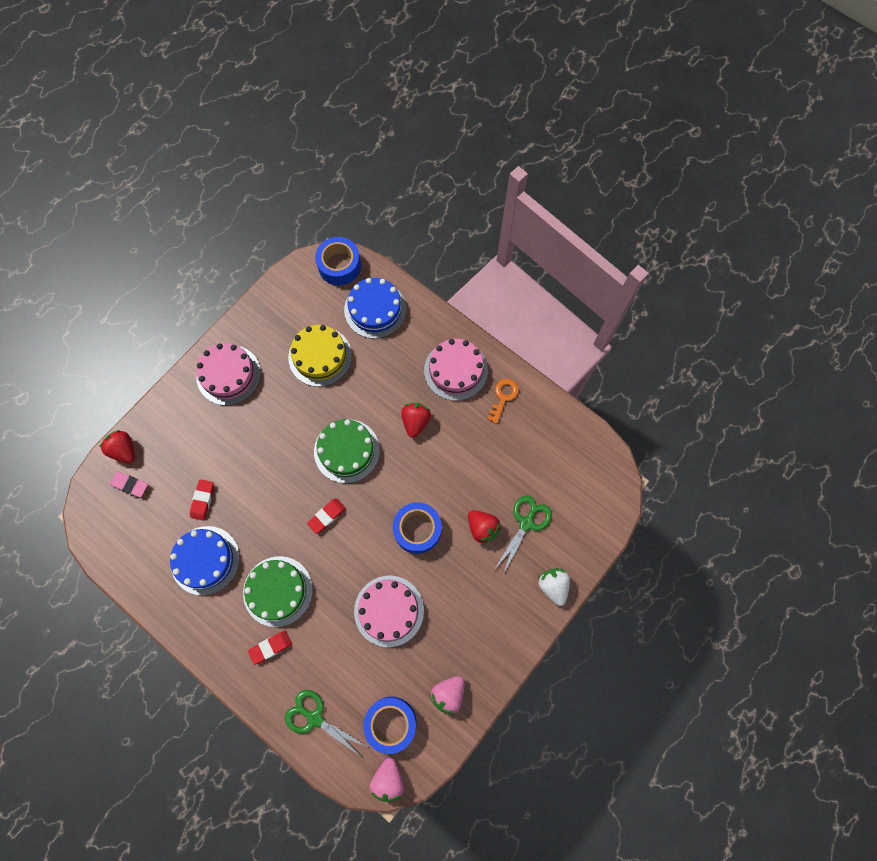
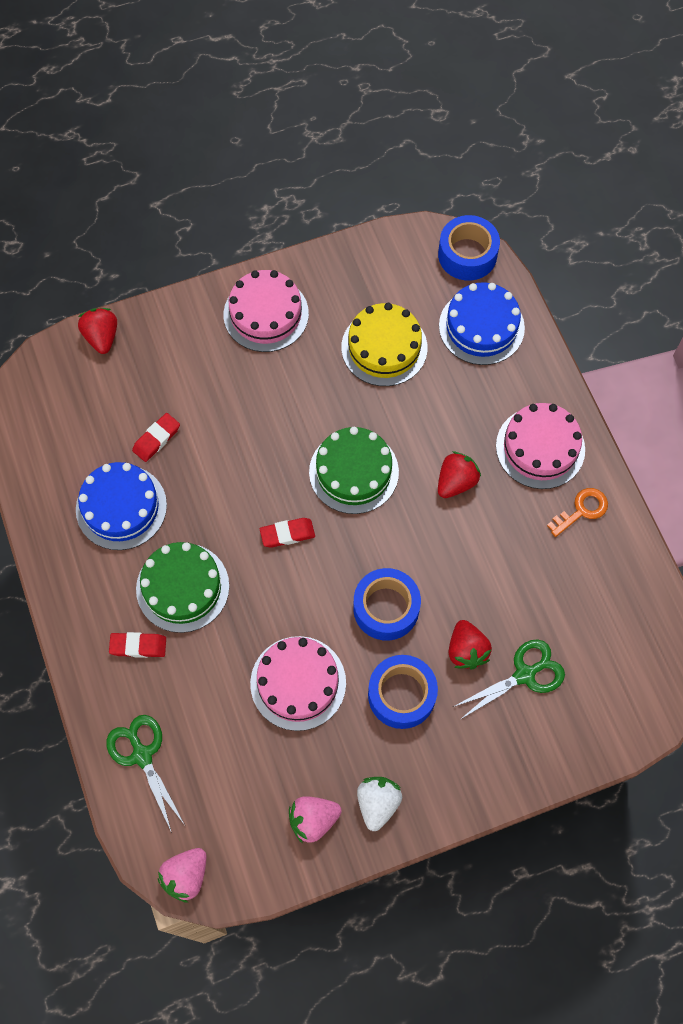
camera: 30 degrees right, 5 degrees down
(130, 485) = (86, 379): pink eraser -> none
(391, 723) = (226, 813): blue tape -> blue tape (401, 695)
(553, 586) = (515, 768): white strawberry -> white strawberry (377, 803)

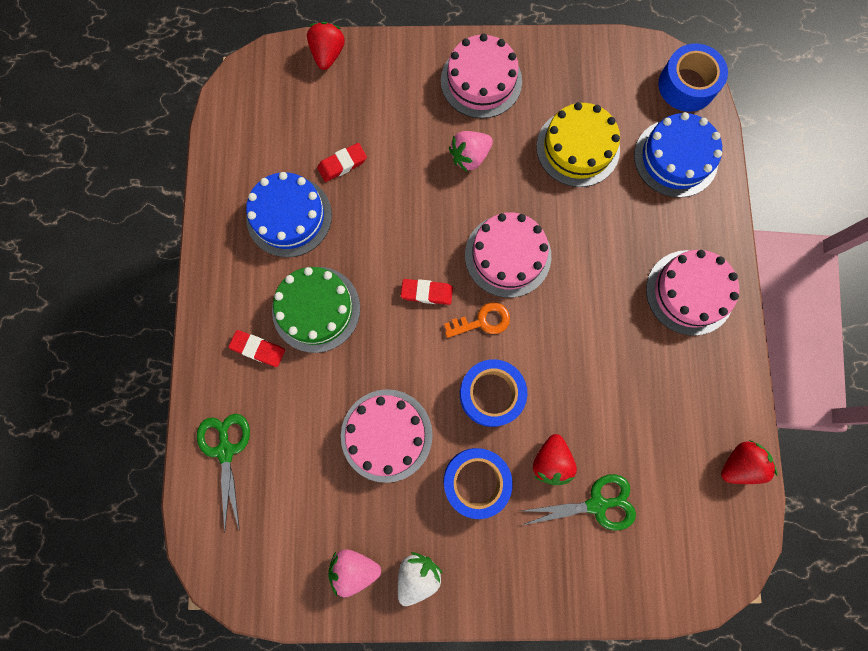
camera: 20 degrees right, 10 degrees up
(186, 876) = (224, 576): pink strawberry -> pink strawberry (470, 157)
(354, 472) = (507, 255): green cake -> pink cake
(456, 482) = (598, 298): red strawberry -> red strawberry (739, 464)
(581, 510) = (707, 366): orange key -> orange key (482, 321)

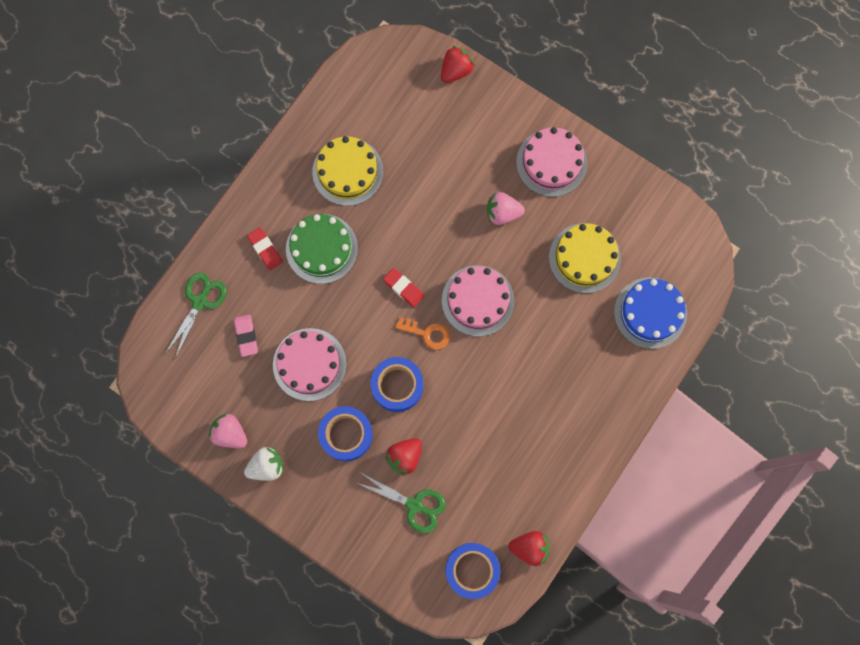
camera: 35 degrees right, 0 degrees up
(289, 216) = (347, 171): blue cake -> yellow cake
(300, 452) = (246, 336): none -> pink eraser
(342, 164) = (409, 159): red eraser -> none
(687, 85) = (701, 265): blue tape -> blue tape (472, 570)
(689, 292) = (585, 412): pink cake -> none

